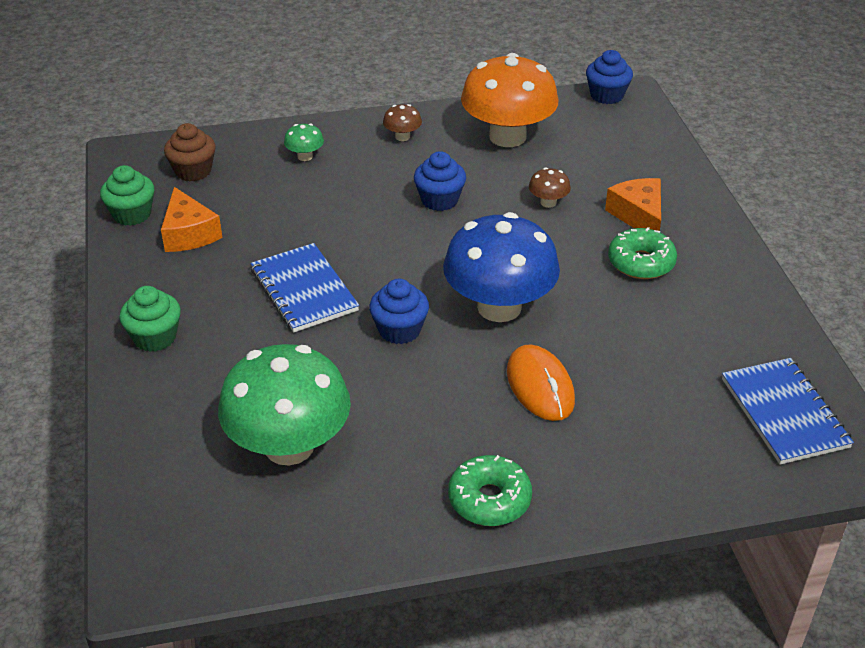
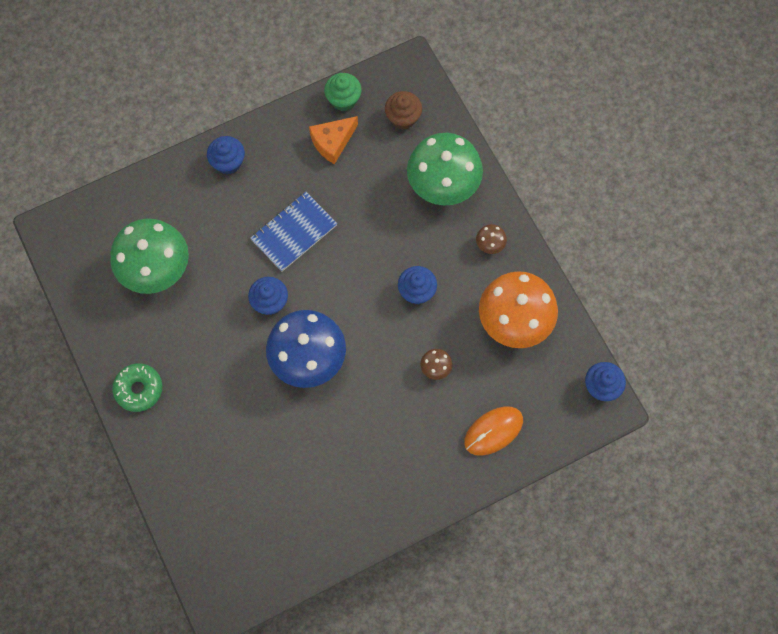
camera: 75 degrees right, 30 degrees up
(155, 337) = (228, 162): green cupcake -> blue cupcake
(305, 156) = (443, 184): green mushroom -> green mushroom, size x2.46
(540, 386) = (238, 399): orange mouse -> orange mouse (493, 431)
(638, 216) = (437, 436): orange cheese -> none
(641, 263) = (381, 445): green donut -> none
(784, 413) = (249, 556): blue notebook -> none

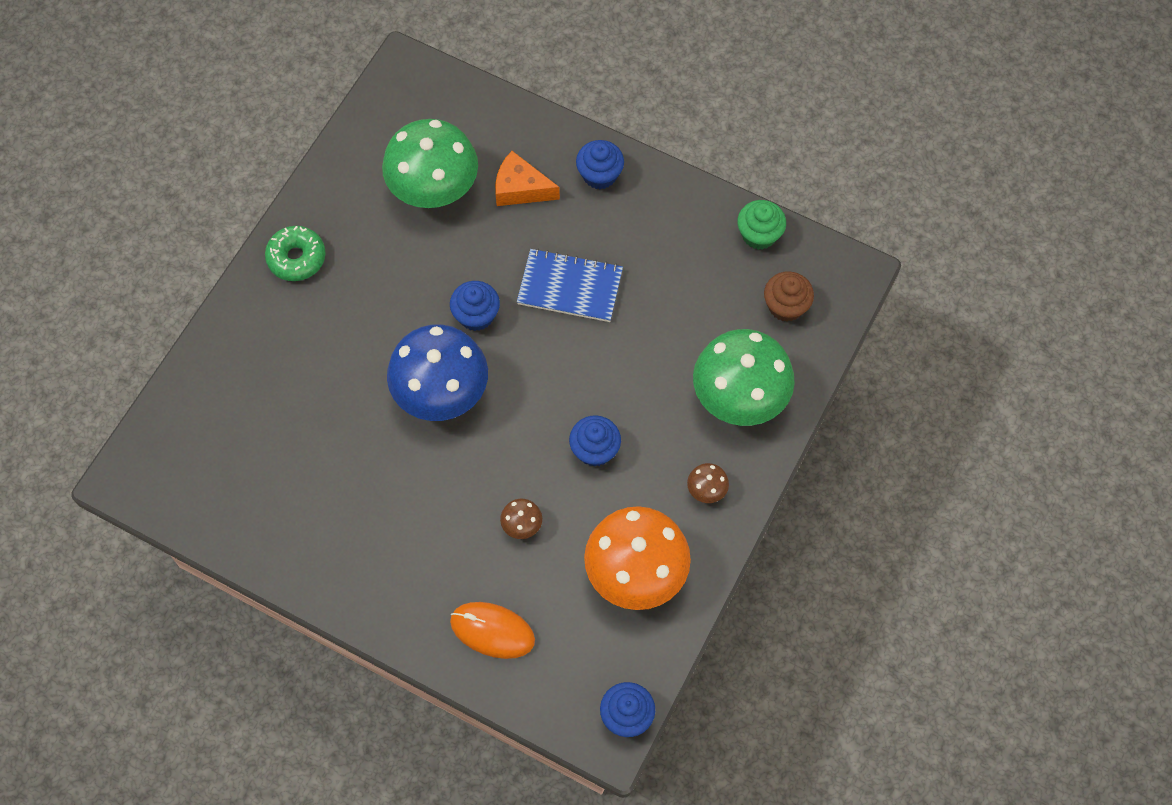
camera: 55 degrees right, 5 degrees down
(332, 142) = (701, 256): orange cheese -> orange cheese (520, 188)

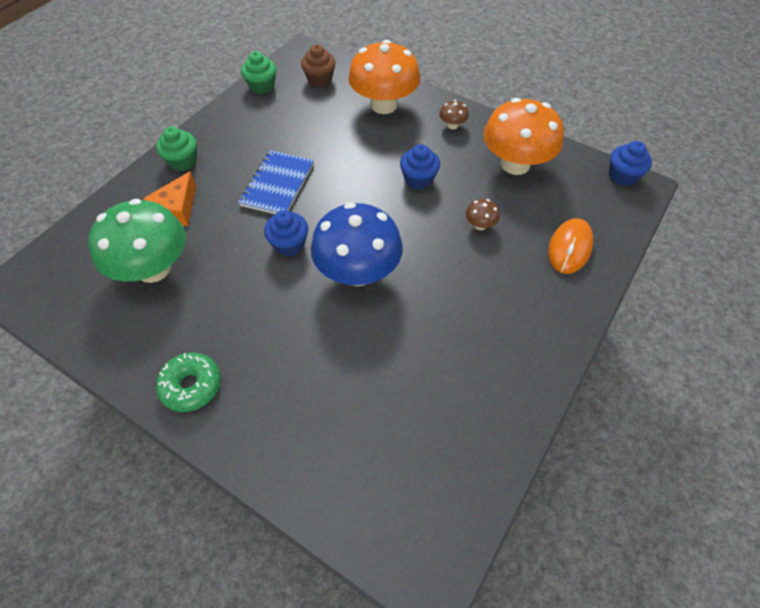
camera: 85 degrees left, 10 degrees down
(599, 175) = (183, 161): blue cupcake -> green cupcake
(739, 396) = (384, 105): green mushroom -> orange mushroom

